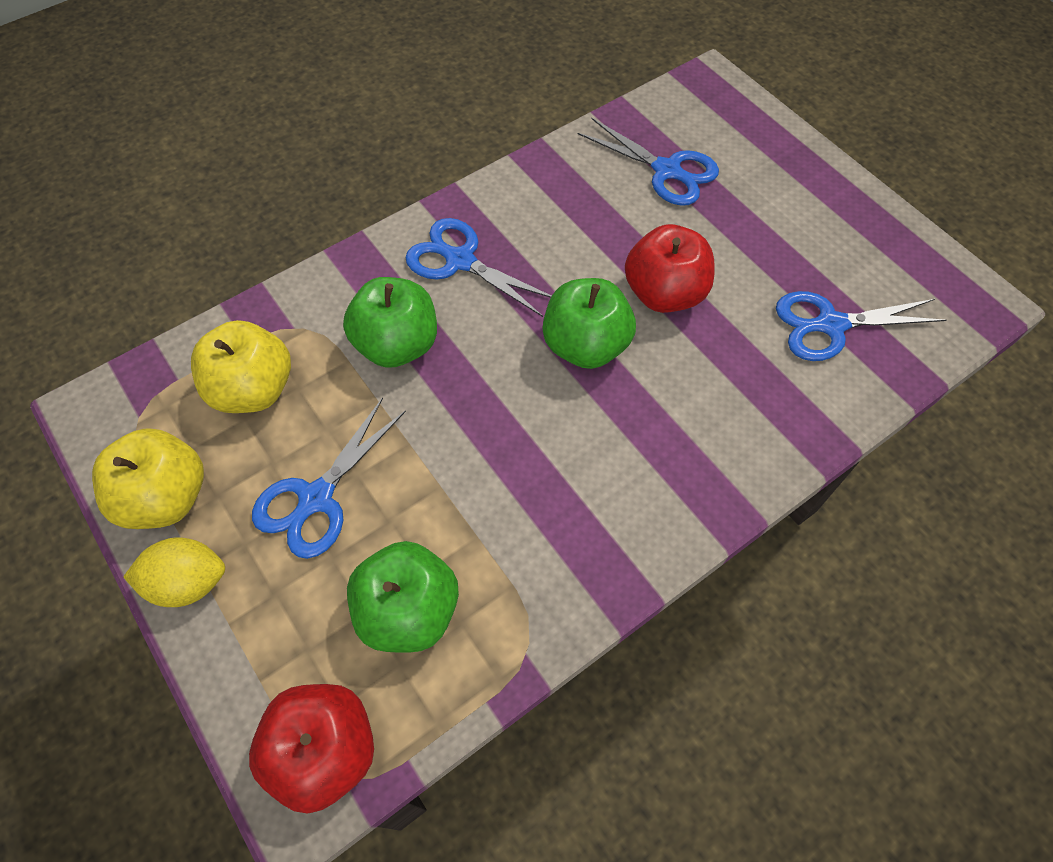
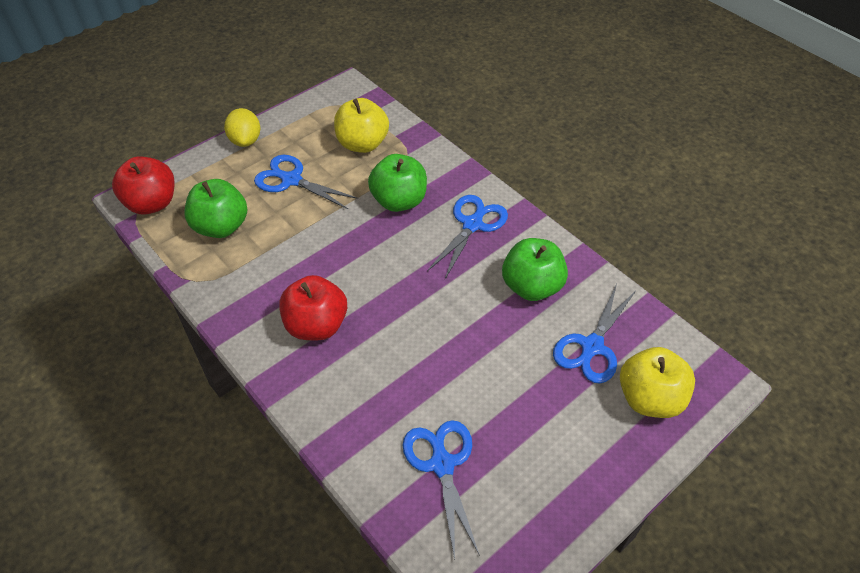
camera: 85 degrees right, 10 degrees down
(166, 497) = (294, 124): yellow apple -> yellow apple (649, 398)
(585, 345) = (406, 298): green apple -> green apple (531, 286)
(664, 293) = (460, 345): red apple -> red apple (316, 325)

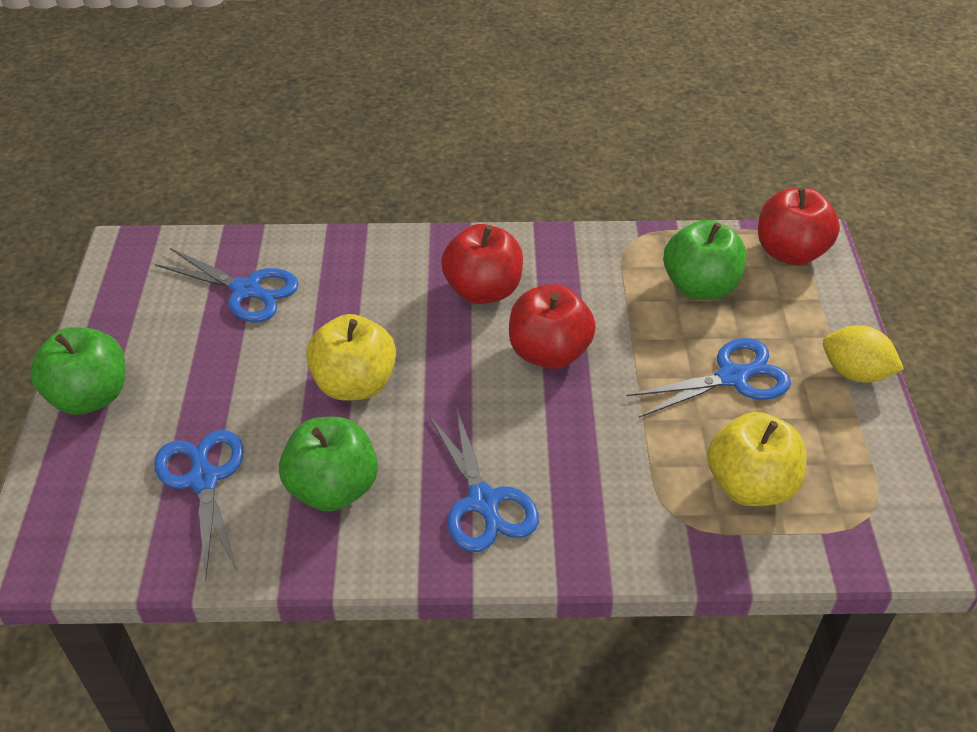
camera: 130 degrees right, 5 degrees down
(343, 260) = (549, 353): none -> red apple
(399, 201) = (597, 456): green apple -> green apple (90, 396)
(649, 398) = (98, 478): yellow apple -> yellow apple (355, 384)

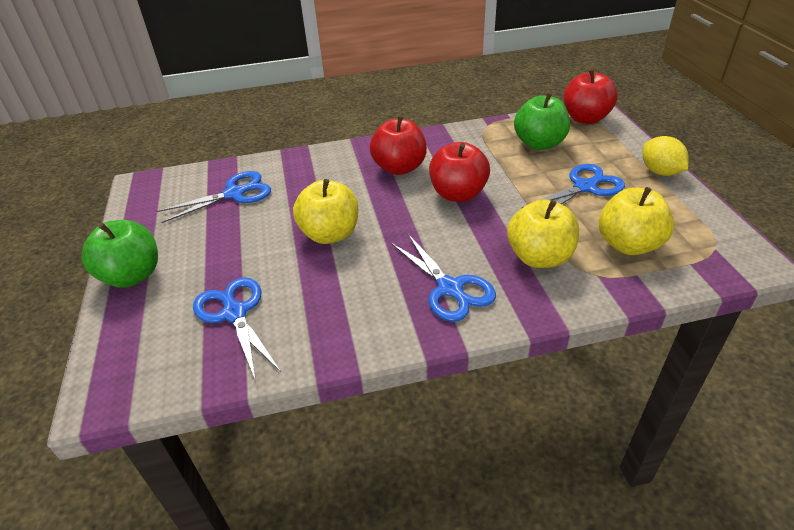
camera: 10 degrees left, 5 degrees down
(247, 290) = (235, 193): blue scissors -> blue scissors turned 45 degrees counterclockwise
(333, 488) = (336, 300): green apple -> none
(619, 479) = (539, 257): none -> yellow apple
(854, 373) = (660, 172): yellow lemon -> yellow lemon turned 45 degrees clockwise

